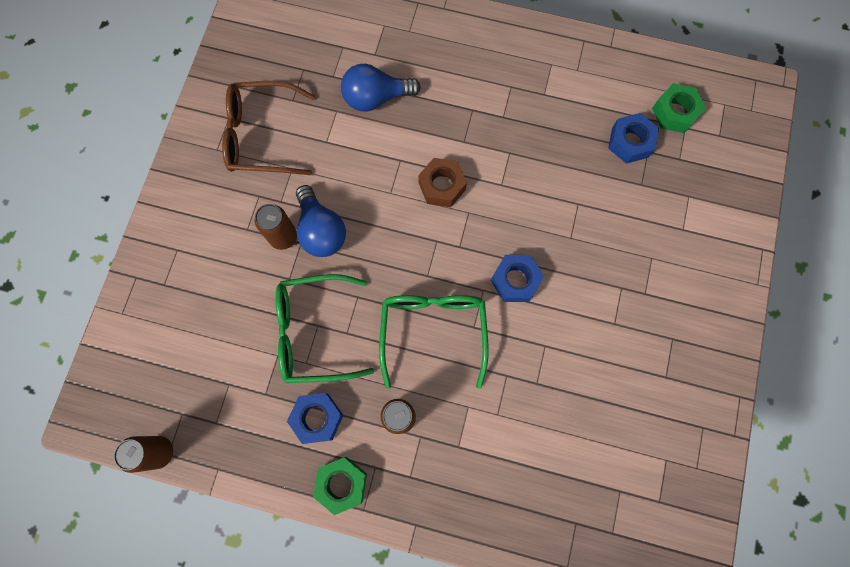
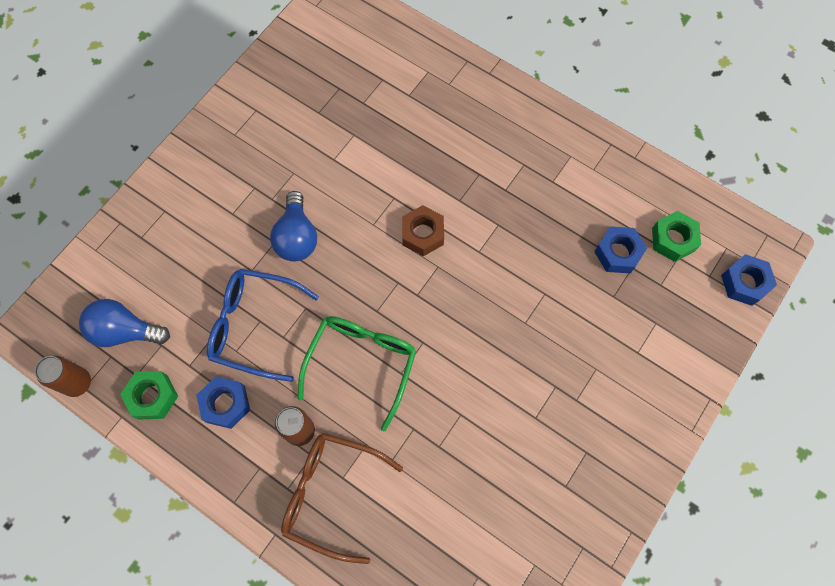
camera: 20 degrees right, 5 degrees down
(261, 136) = (278, 135): brown glasses -> brown glasses (331, 494)
(283, 237) = (261, 231): brown can -> none
(314, 332) = (254, 326): green glasses -> blue glasses
(341, 484) = (223, 471): green nut -> green nut (152, 397)
(376, 98) = (394, 134): blue light bulb -> blue light bulb (125, 331)
(515, 280) = (456, 344): blue nut -> blue nut (744, 283)

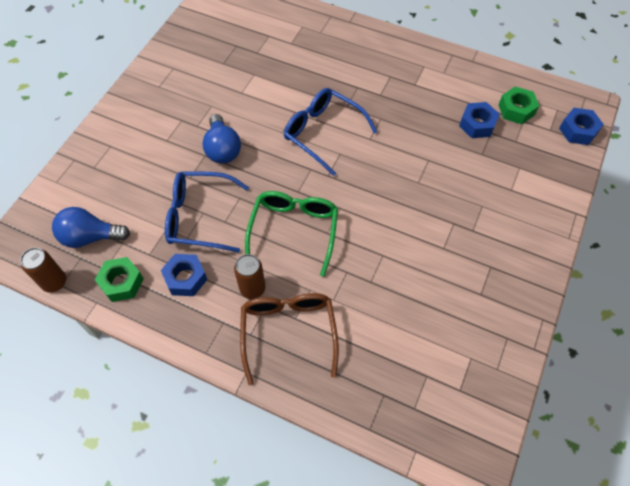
camera: 10 degrees left, 10 degrees down
(331, 494) = (288, 332): brown glasses -> brown glasses turned 75 degrees clockwise
(422, 234) = (323, 133): brown nut -> blue glasses

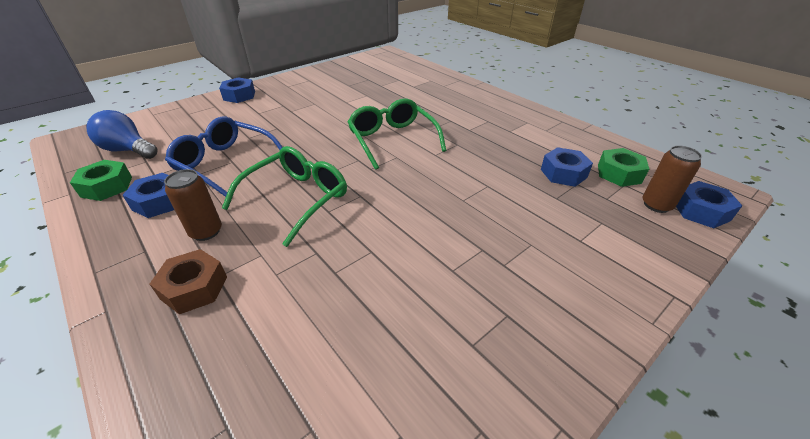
camera: 25 degrees right, 20 degrees down
(54, 282) = (62, 169): brown can -> brown can (656, 205)
(121, 121) = (239, 96): none -> blue nut
(222, 149) = (295, 128): blue light bulb -> none
(288, 332) = (194, 288): brown glasses -> brown nut
(323, 133) = (392, 140): blue glasses -> green glasses

